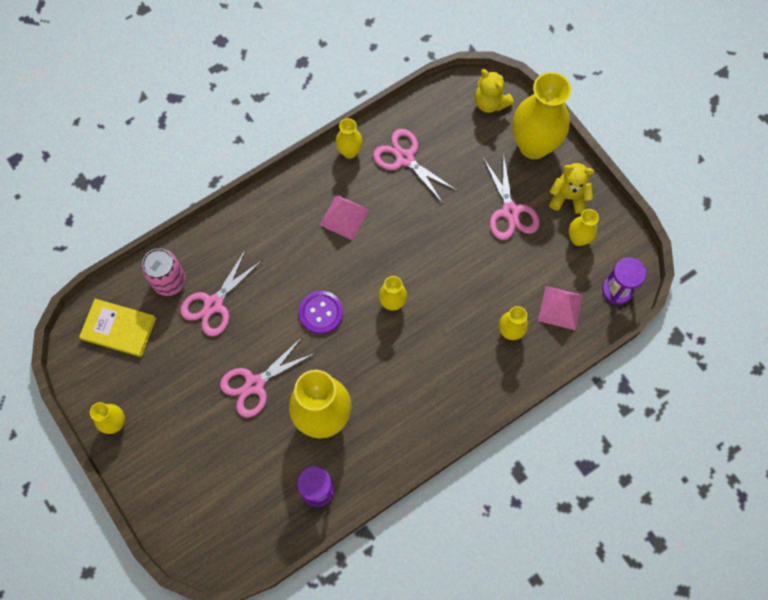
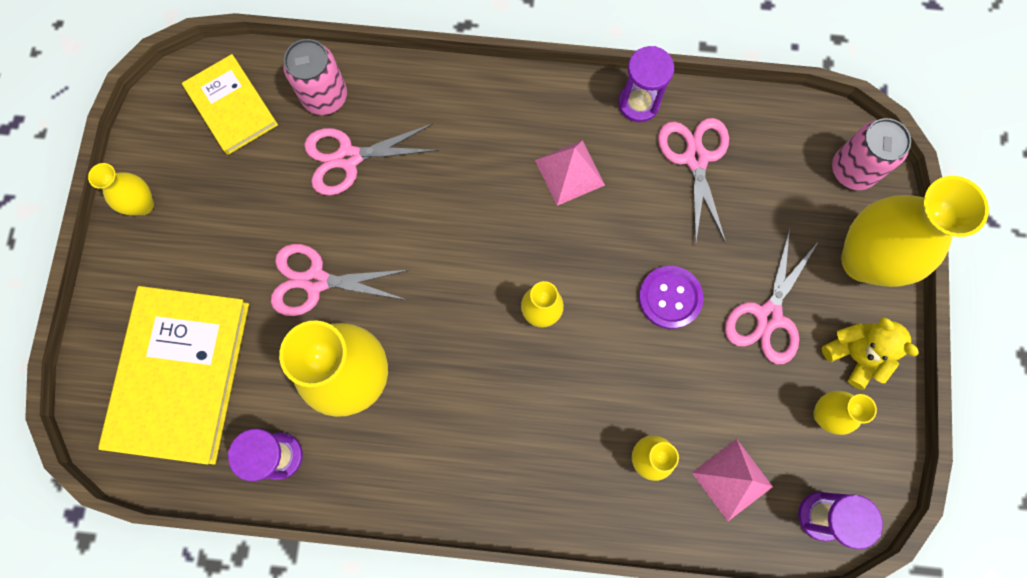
camera: 40 degrees right, 5 degrees up
(223, 495) = (179, 375): none -> yellow book
(321, 313) = (452, 259): purple button -> purple button (670, 298)
(349, 152) = (638, 103): yellow vase -> purple hourglass
(490, 102) = (853, 170): yellow teddy bear -> pink can

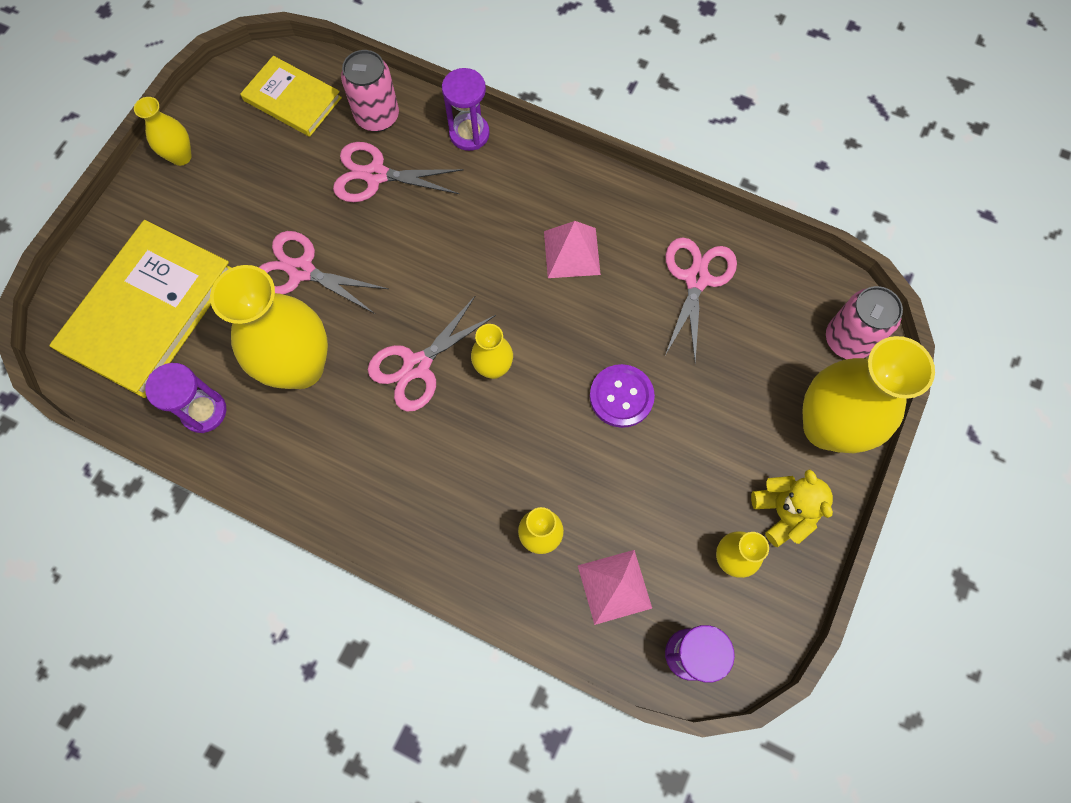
camera: 20 degrees right, 5 degrees down
(231, 106) = (292, 99): yellow book -> yellow book turned 45 degrees counterclockwise
(638, 103) = (661, 212): purple hourglass -> purple hourglass (469, 134)
(768, 316) = (710, 446): pink scissors -> pink scissors (417, 366)

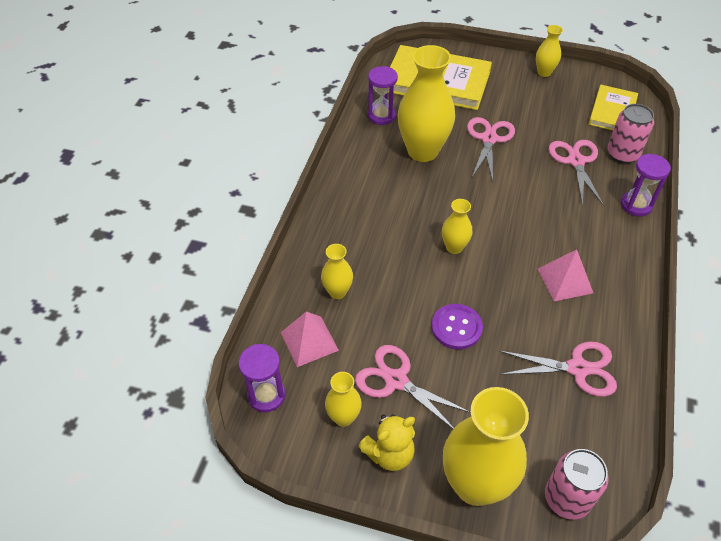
camera: 80 degrees right, 20 degrees down
(417, 366) = (442, 206): pink scissors -> pink scissors (396, 381)

